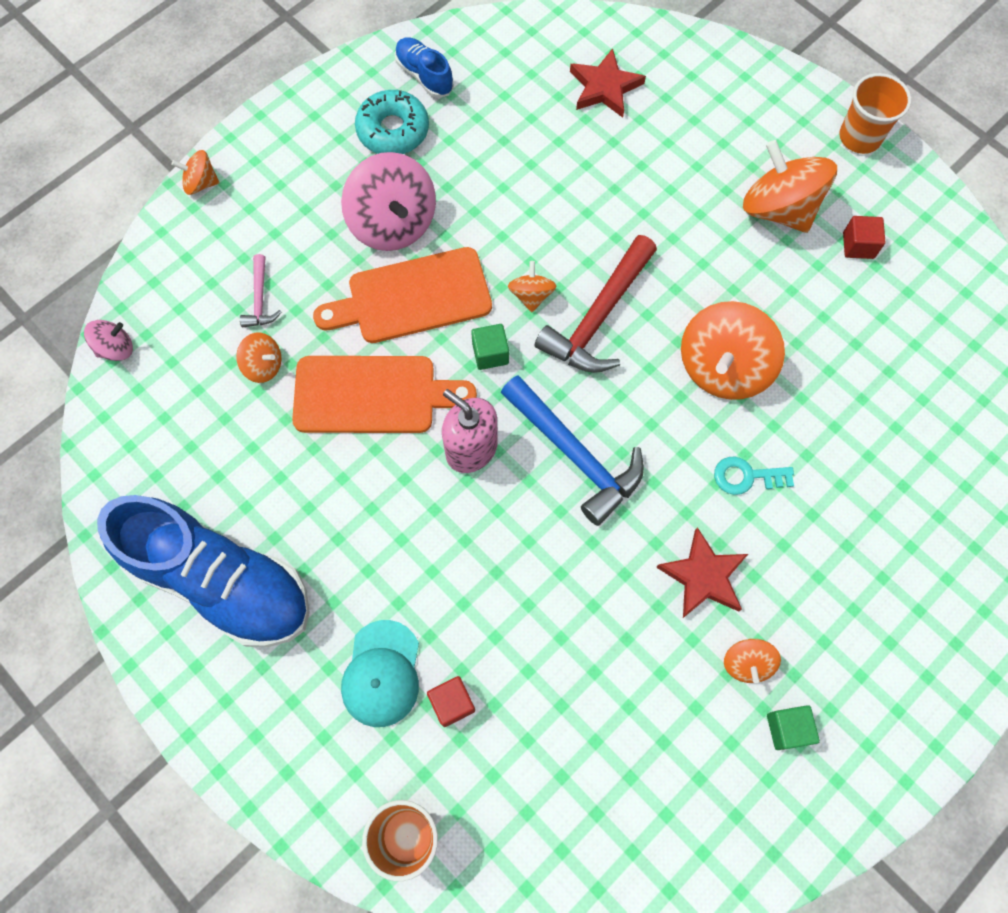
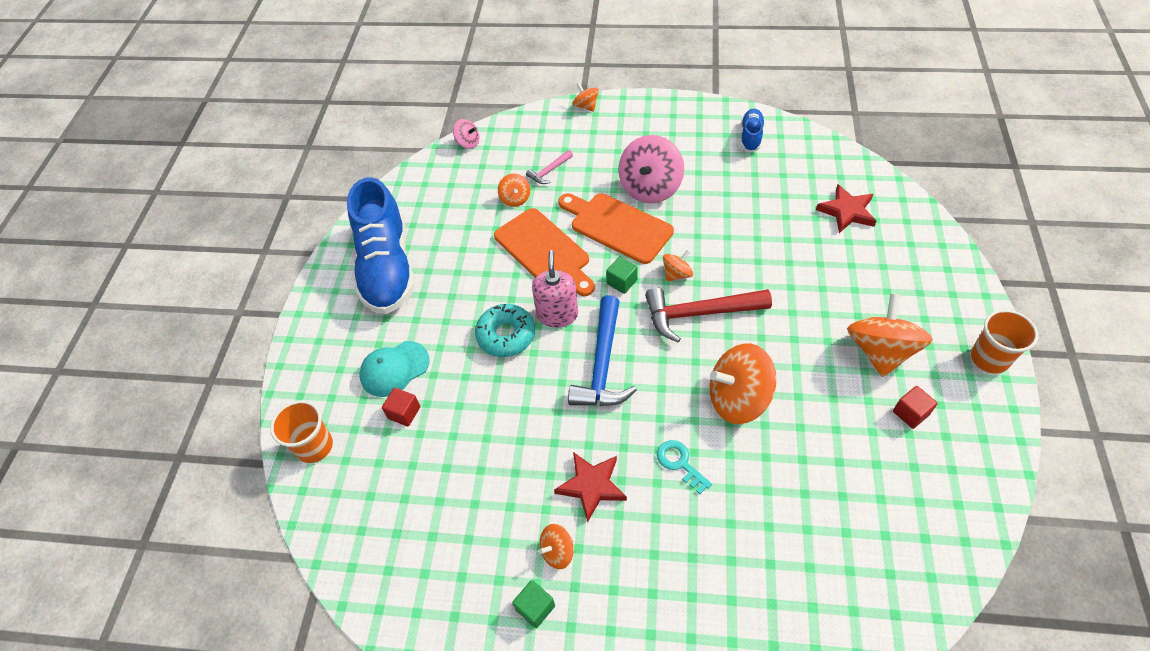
camera: 55 degrees right, 15 degrees down
(393, 130) = (703, 149): turquoise donut -> turquoise donut (506, 335)

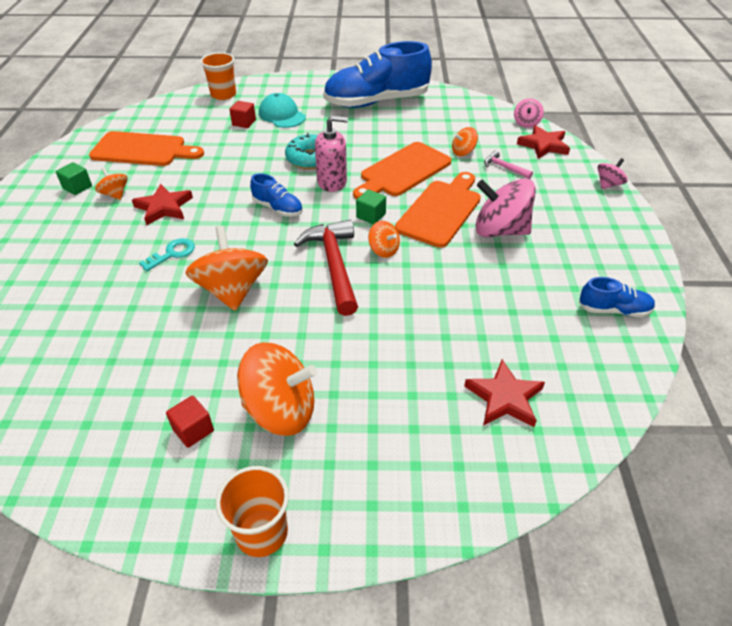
camera: 80 degrees right, 10 degrees down
(451, 536) = (142, 150): none -> orange cutting board
(513, 137) = (543, 145): none -> red star
(586, 106) = (608, 184): orange spinning top -> pink spinning top
(602, 364) = (278, 208): blue hammer -> blue shoe

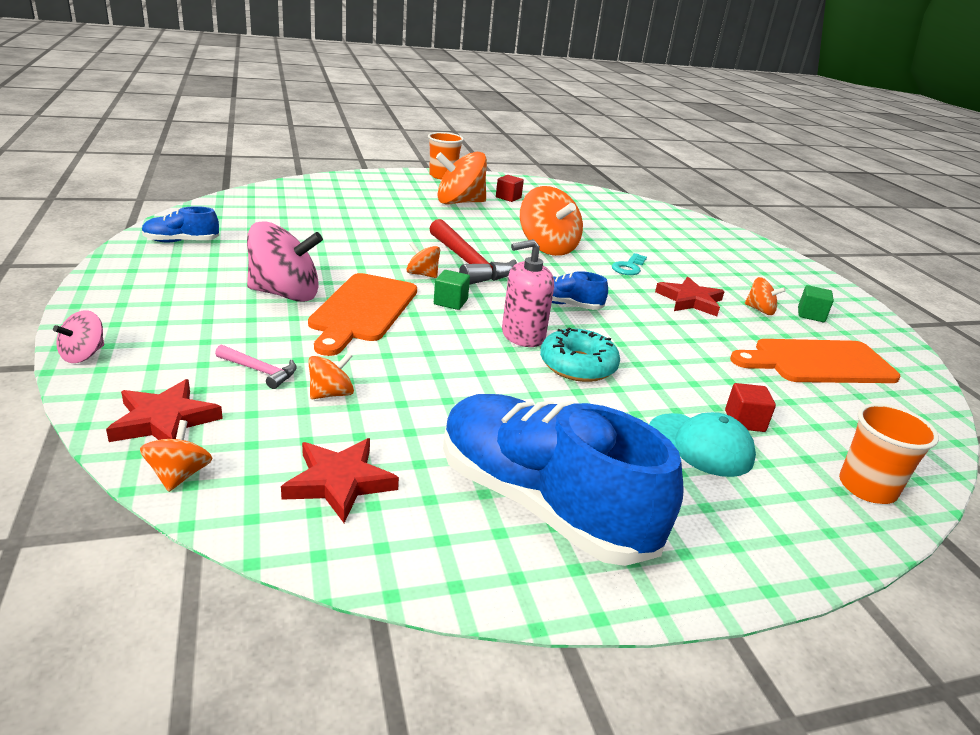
camera: 160 degrees right, 15 degrees down
(376, 102) = (541, 504): blue shoe -> blue shoe turned 105 degrees counterclockwise
(403, 171) = (428, 355): orange cutting board -> none
(504, 398) = (302, 205): red star -> red star (339, 482)
(526, 123) = (179, 475): pink spinning top -> orange spinning top

